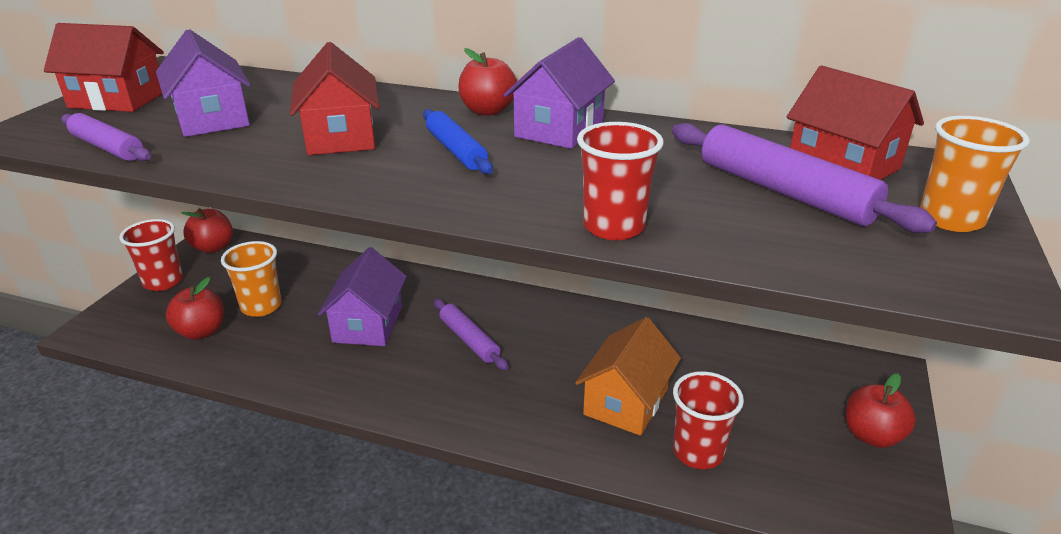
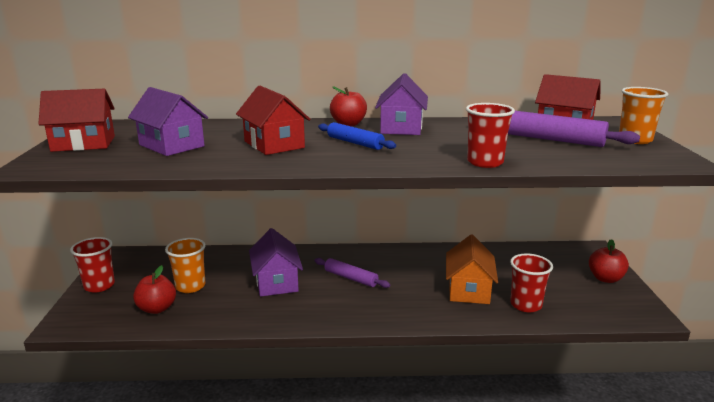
camera: 20 degrees left, 10 degrees down
(107, 147) = (117, 167): purple rolling pin -> none
(213, 247) = (122, 259): red apple -> none

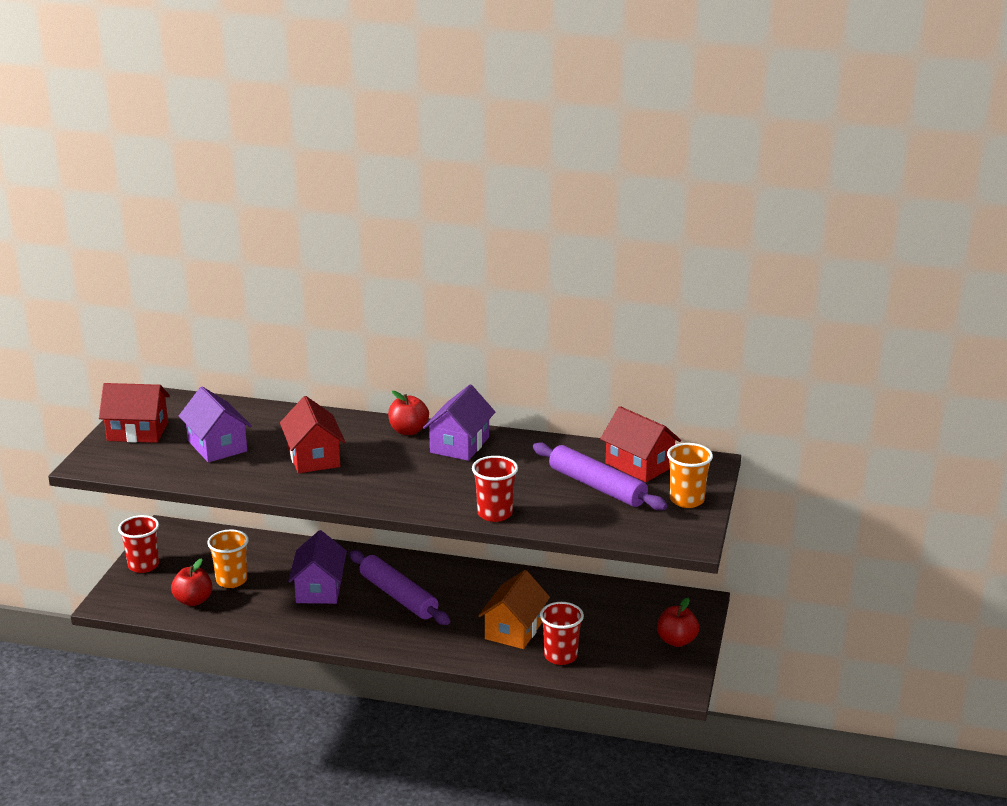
camera: 15 degrees right, 5 degrees up
(351, 278) = (398, 596): purple rolling pin -> purple rolling pin, size x1.60
(355, 143) = (393, 465): blue rolling pin -> none

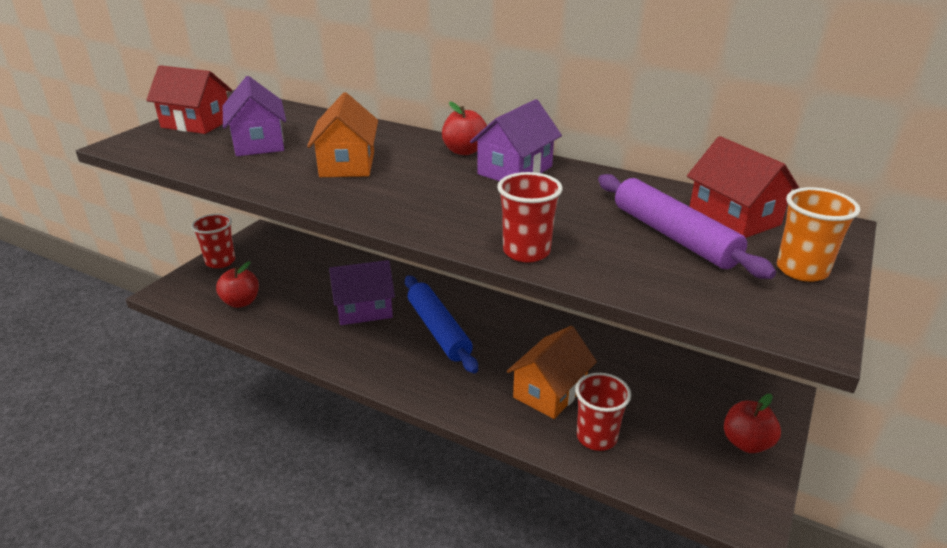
camera: 15 degrees right, 5 degrees up
(231, 580) = (288, 287): orange cup -> none
(313, 457) = (347, 164): red house -> orange house
(319, 589) = (364, 309): purple house -> purple house turned 60 degrees clockwise
(398, 596) = (438, 330): purple rolling pin -> blue rolling pin

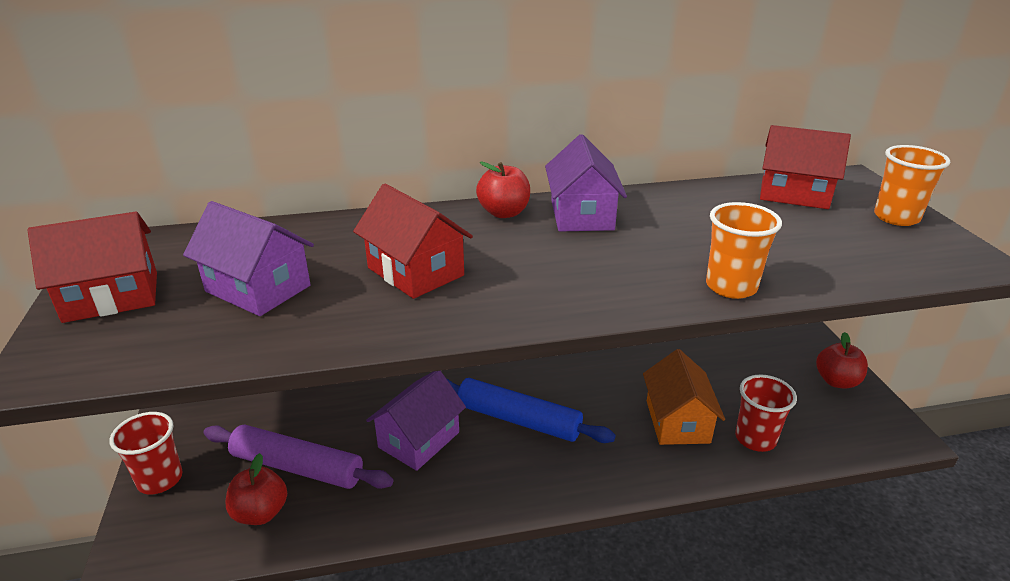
camera: 40 degrees left, 0 degrees up
(347, 164) = (415, 271): orange house -> red house
(526, 252) = (731, 287): red cup -> orange cup
(673, 236) = (790, 225): purple rolling pin -> purple rolling pin (297, 467)

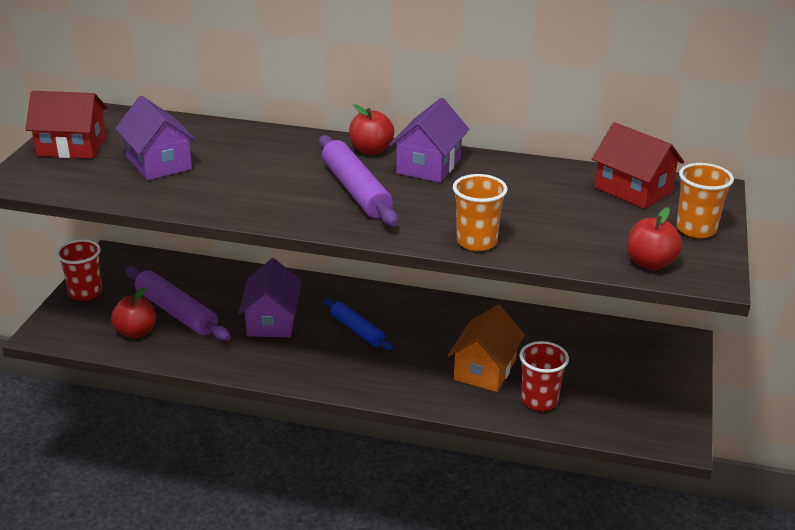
camera: 25 degrees right, 0 degrees up
(415, 271) = (266, 177): red house -> none
(419, 440) = (272, 321): purple house -> purple house turned 60 degrees counterclockwise
(518, 419) = (357, 330): blue rolling pin -> blue rolling pin, size x0.63
(536, 262) = (355, 190): none -> purple rolling pin
(836, 381) = (664, 385): red apple -> red apple (650, 263)

